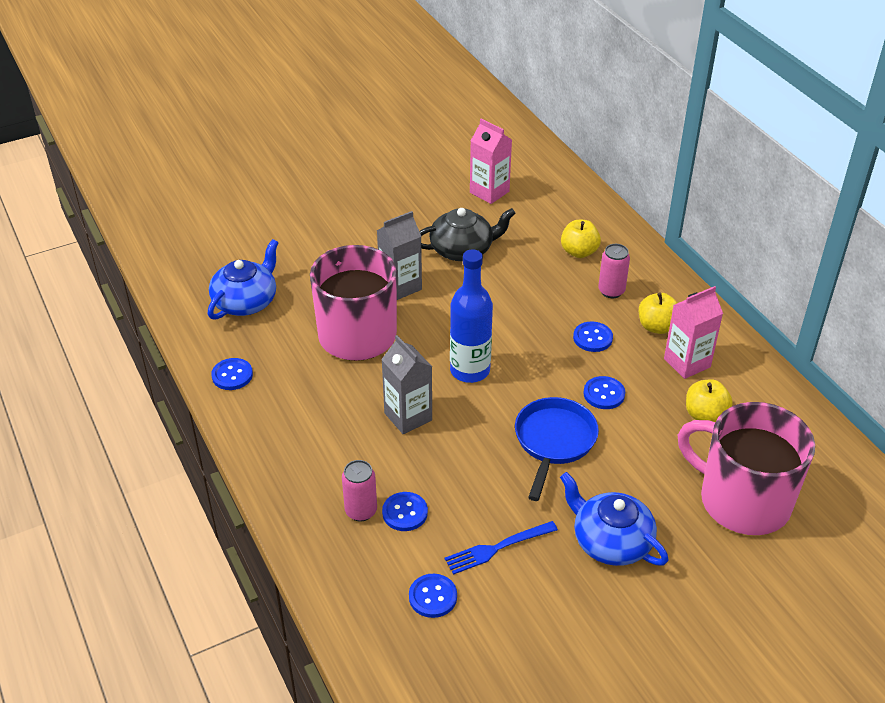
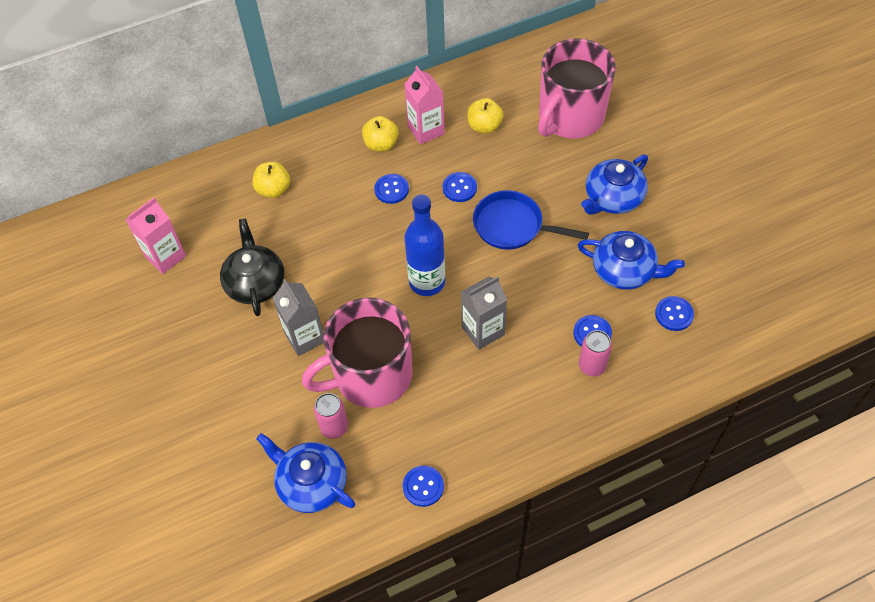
camera: 85 degrees left, 15 degrees up
(496, 548) = (624, 270): blue fork -> blue teapot
(611, 291) = (332, 171): pink can -> pink can (334, 427)

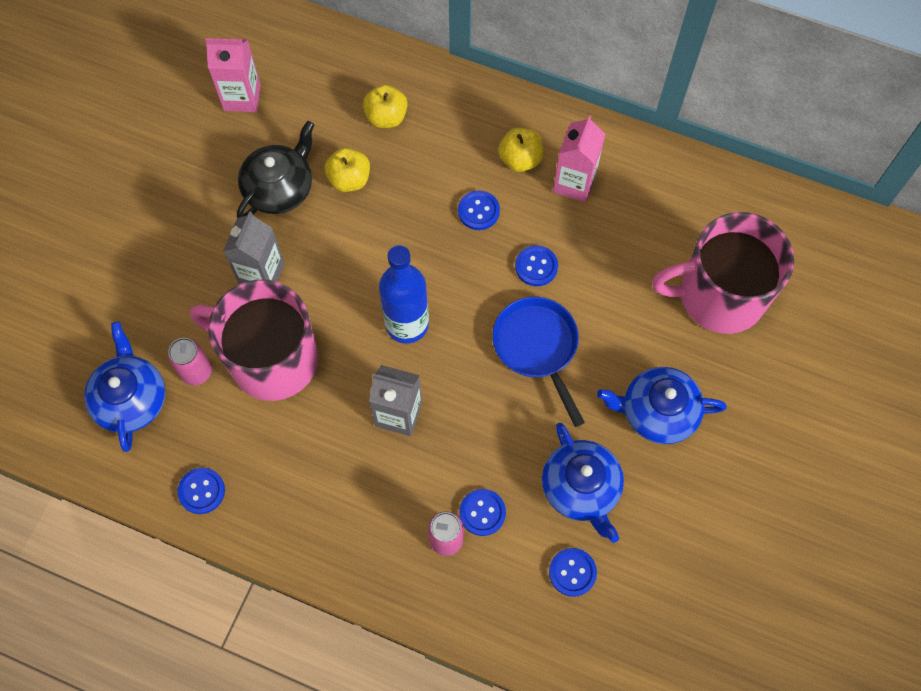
camera: 45 degrees right, 10 degrees up
(484, 126) = (629, 229): yellow apple -> yellow apple (349, 179)

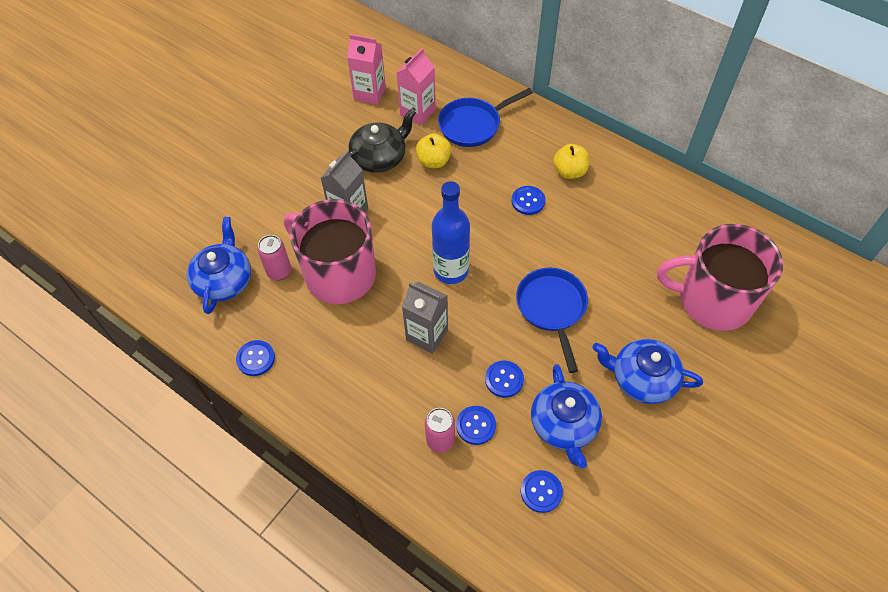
camera: 15 degrees right, 10 degrees down
(386, 117) = (473, 125): yellow apple -> blue pan
(536, 266) = (564, 249): blue button -> blue button (504, 379)
(574, 183) = (609, 195): pink carton -> pink carton (418, 112)

